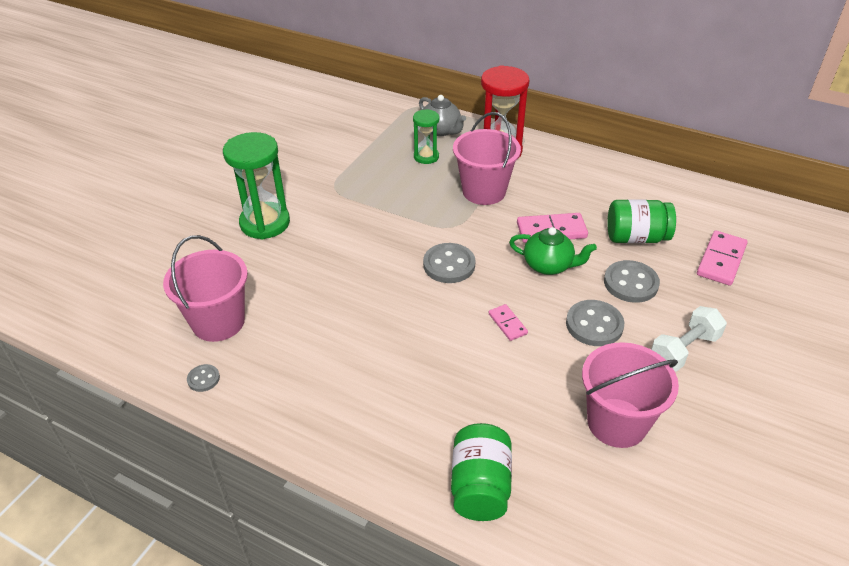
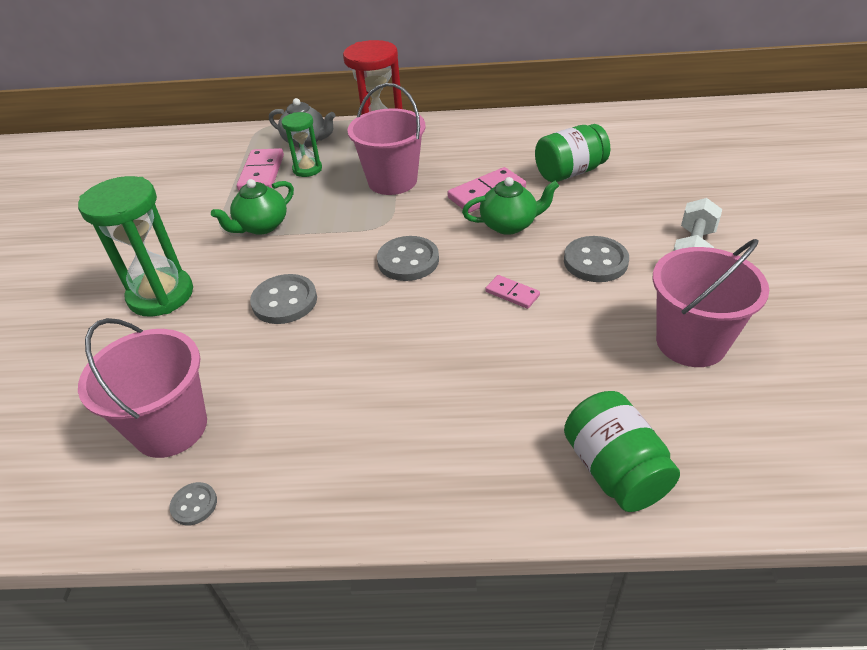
camera: 25 degrees left, 0 degrees up
(363, 194) = (261, 226): none -> green teapot
(630, 283) = (597, 212): grey button -> grey button (284, 301)
(721, 260) = (657, 165): pink domino -> pink domino (261, 173)

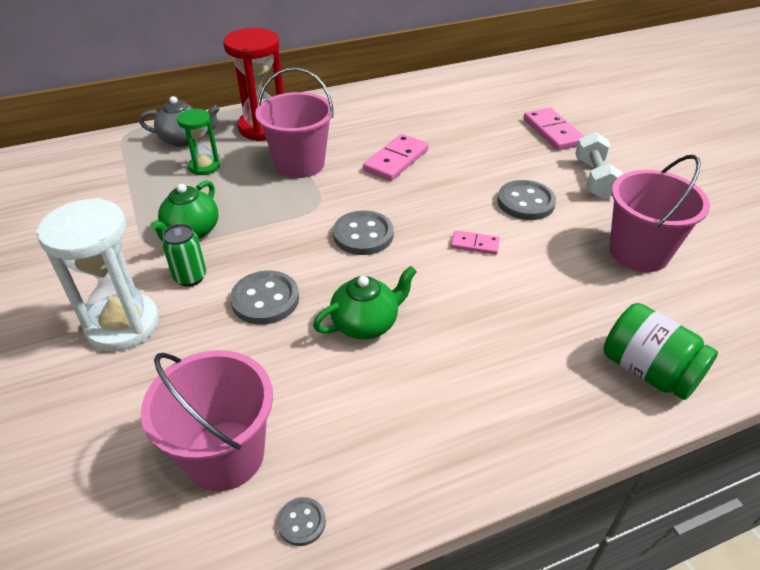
camera: 25 degrees left, 0 degrees up
(161, 295) = (123, 325): green hourglass -> white hourglass
(236, 266) = (190, 277): none -> green can
(261, 173) = (156, 178): pink domino -> pink domino (552, 132)
(509, 225) = (434, 185): green teapot -> green teapot (366, 323)
(569, 172) = (456, 130): green jar -> none

